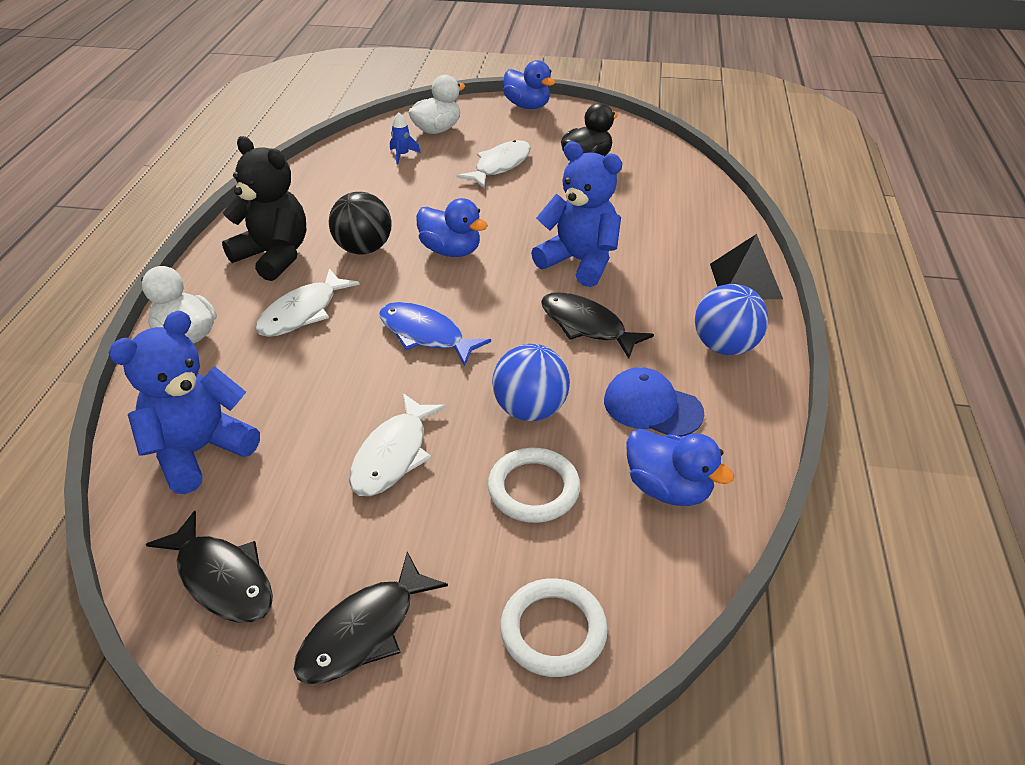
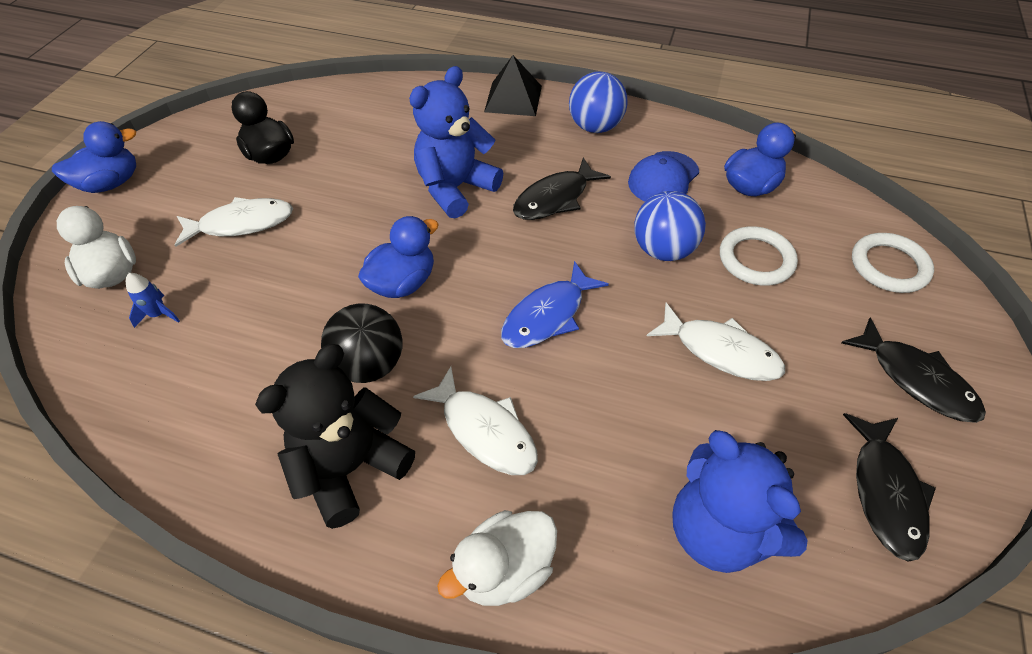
camera: 80 degrees left, 10 degrees up
(222, 578) = (885, 492): black fish -> black fish turned 135 degrees clockwise
(500, 166) = (241, 224): white fish -> white fish turned 120 degrees clockwise

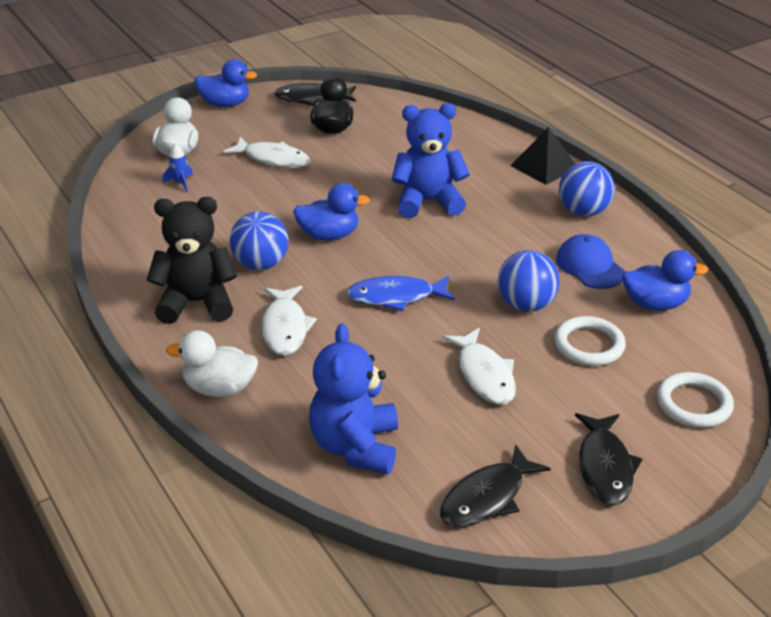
camera: 40 degrees right, 15 degrees down
(369, 365) = (261, 264): black ball -> blue ball
(555, 198) = (489, 239): black fish -> black fish (312, 98)
(663, 178) = (590, 266): blue cap -> blue cap turned 75 degrees clockwise

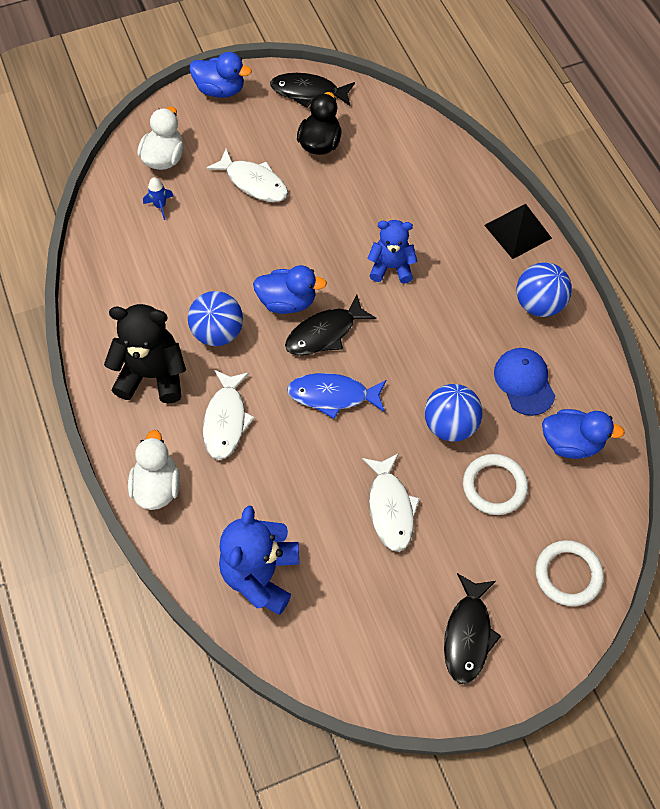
camera: 10 degrees right, 25 degrees up
(219, 388) = (157, 486): white duck -> white duck turned 75 degrees clockwise
(428, 201) = (391, 267): blue teddy bear -> blue teddy bear, size x0.65
(487, 497) = (359, 651): black fish -> black fish (325, 333)

